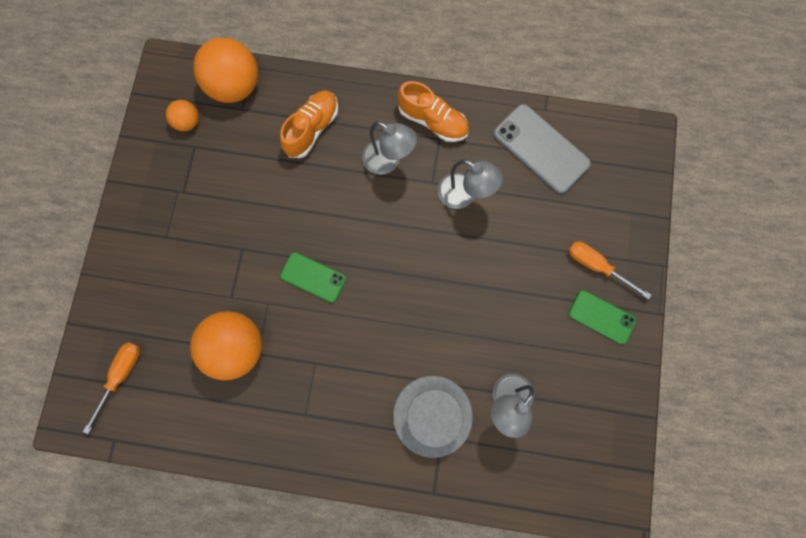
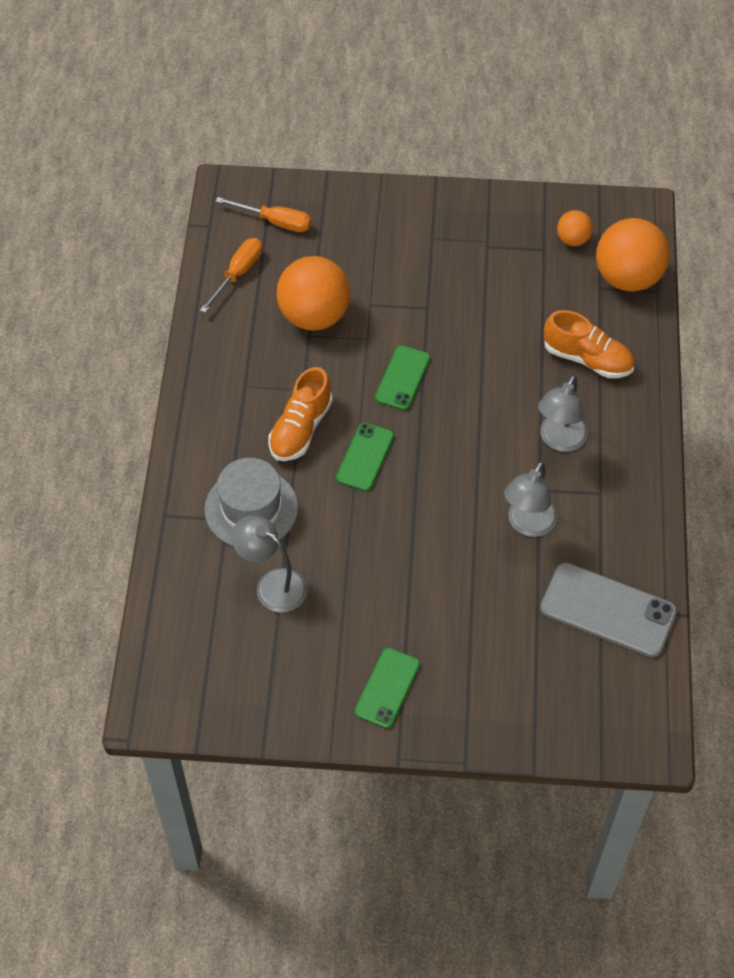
camera: 85 degrees right, 20 degrees down
(389, 315) = (365, 457): none -> green phone
(433, 121) = (623, 484): orange shoe -> orange shoe (300, 429)
(541, 148) = (608, 610): grey phone -> grey phone turned 75 degrees clockwise
(596, 266) = (454, 681): orange screwdriver -> orange screwdriver (238, 274)

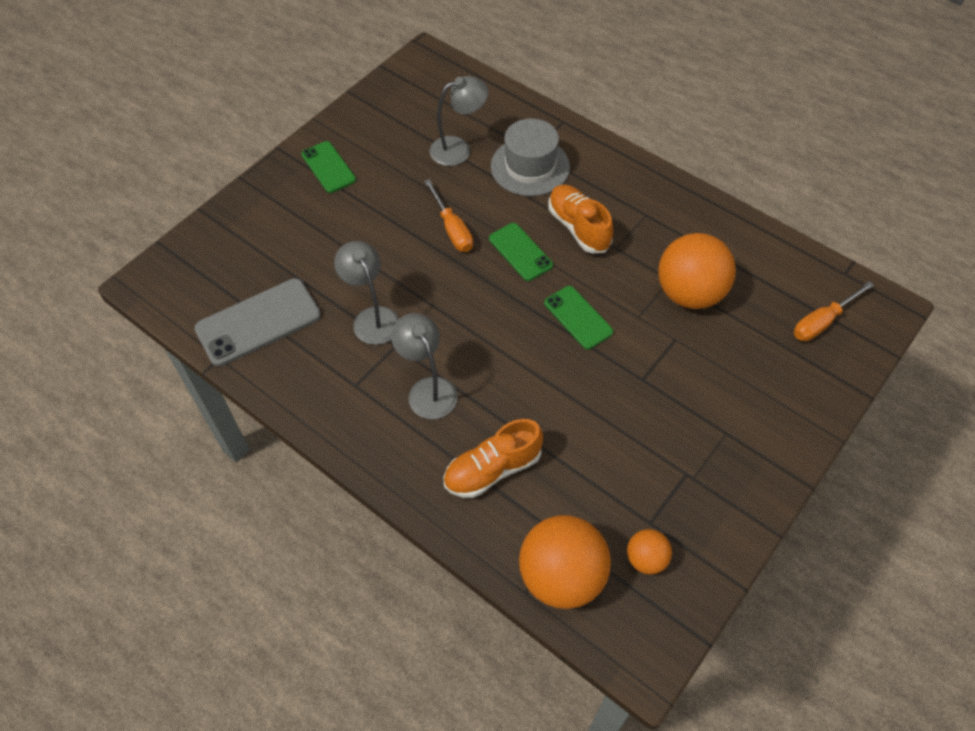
camera: 125 degrees right, 0 degrees up
(238, 274) = (773, 266): orange screwdriver -> orange screwdriver (452, 229)

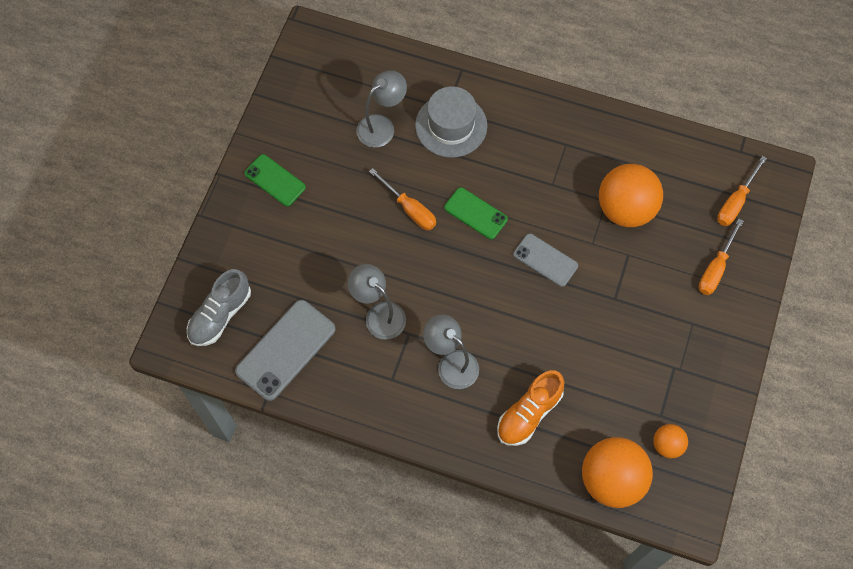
camera: 20 degrees left, 10 degrees up
(210, 270) = (220, 315): none -> grey shoe
(578, 227) = (514, 174): orange shoe -> none
(578, 317) = (545, 260): green phone -> grey phone
(775, 383) = (715, 268): none -> orange screwdriver

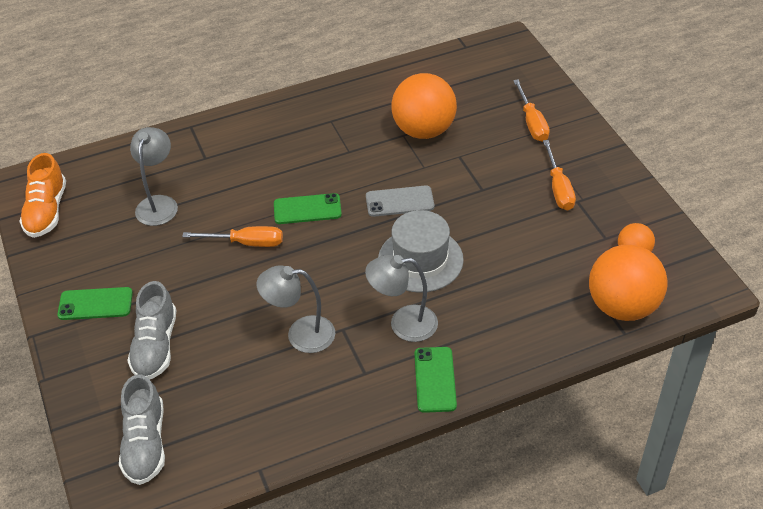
camera: 40 degrees left, 20 degrees down
(284, 246) = (155, 346): none -> grey shoe
(285, 350) = (241, 423): grey phone -> none
(430, 423) = (435, 379): none -> green phone
(451, 126) = (221, 166): grey hat -> grey hat (420, 260)
(529, 413) = (507, 311): orange shoe -> orange shoe (46, 211)
(735, 202) = (498, 76): orange screwdriver -> orange screwdriver (558, 188)

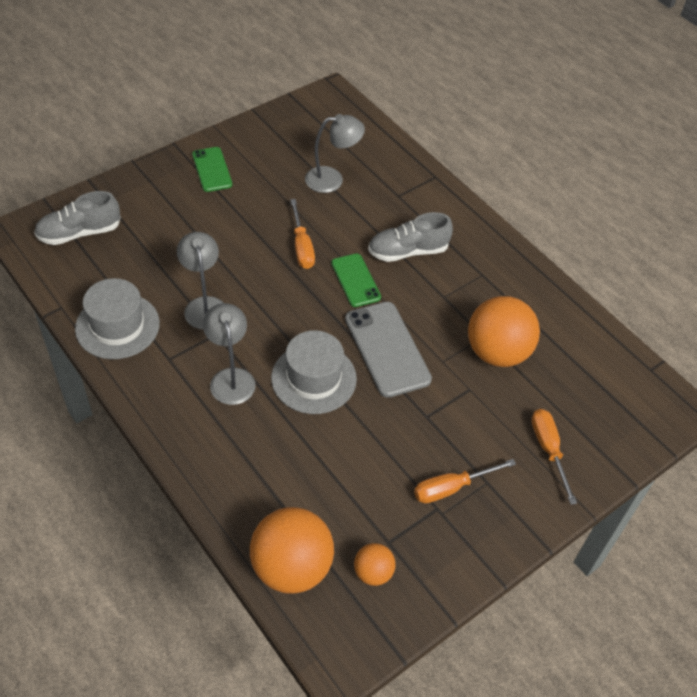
camera: 70 degrees right, 5 degrees up
(46, 211) = (303, 116): orange shoe -> none
(155, 346) = (175, 215): grey shoe -> grey shoe (408, 251)
(305, 415) = (117, 326): none -> grey hat
(399, 201) = (387, 349): grey phone -> grey phone, size x1.61
(435, 379) = (169, 413): green phone -> none
(532, 122) = (548, 450): orange screwdriver -> orange screwdriver turned 105 degrees clockwise

